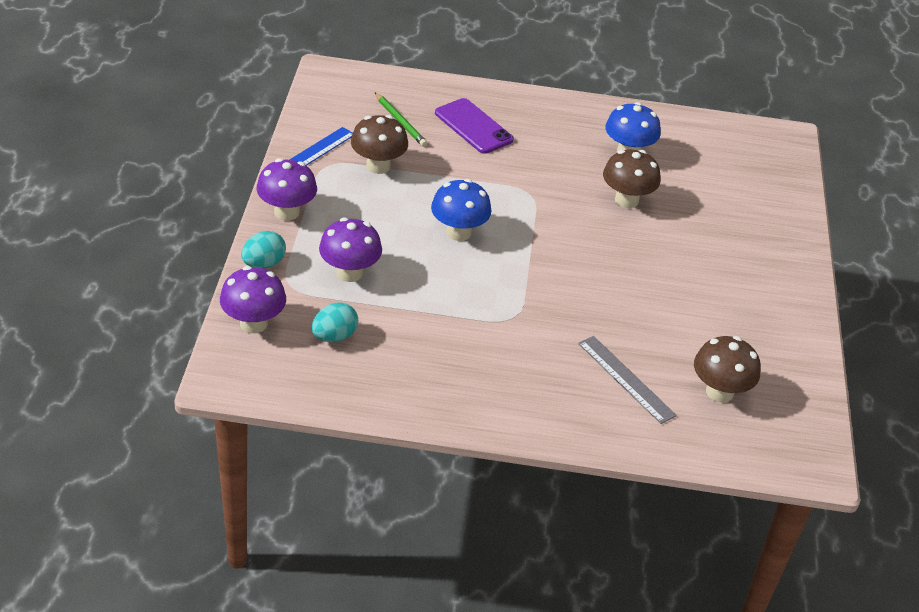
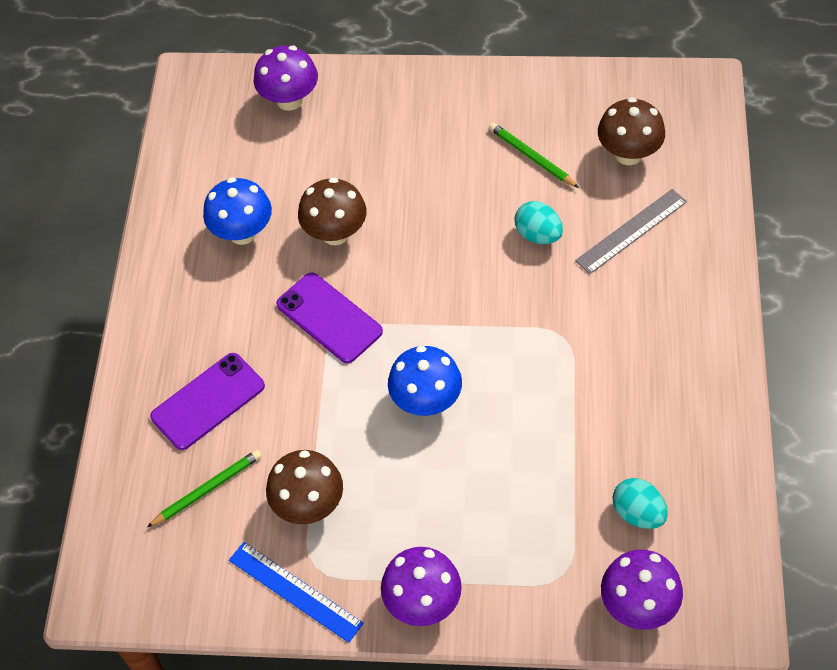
camera: 85 degrees left, 15 degrees up
(263, 264) = (529, 613): turquoise egg -> turquoise egg (538, 235)
(349, 273) = (524, 512): purple mushroom -> purple mushroom (289, 100)
(542, 189) = (329, 318): none -> purple phone
(712, 325) = (532, 157): none -> green pencil

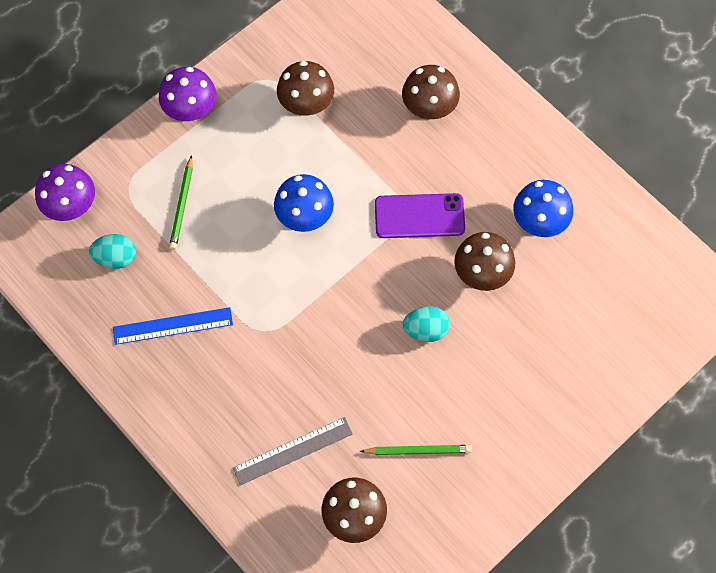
camera: 130 degrees right, 10 degrees up
(207, 489) = (371, 65): green pencil -> green pencil (182, 205)
(208, 401) = (429, 108): purple phone -> brown mushroom
(289, 100) = (632, 344): purple mushroom -> none
(295, 591) = (264, 59): blue ruler -> blue ruler (172, 326)
(538, 235) = (351, 391): turquoise egg -> turquoise egg (426, 330)
(631, 231) = (293, 451): grey ruler -> grey ruler turned 60 degrees clockwise

